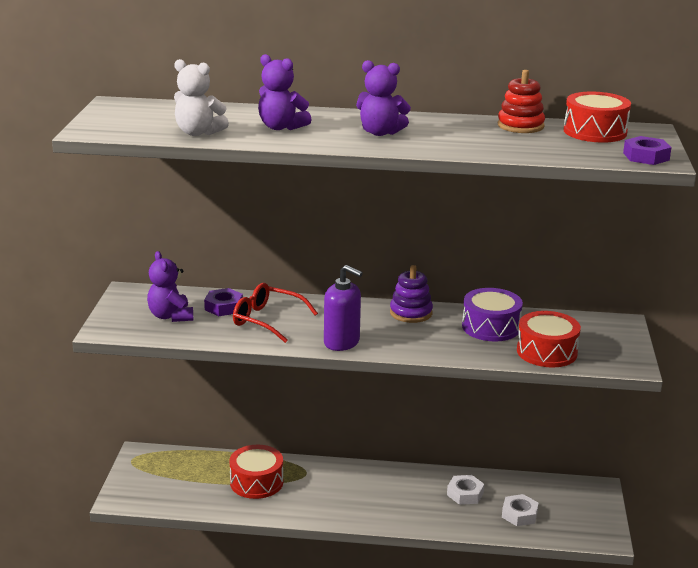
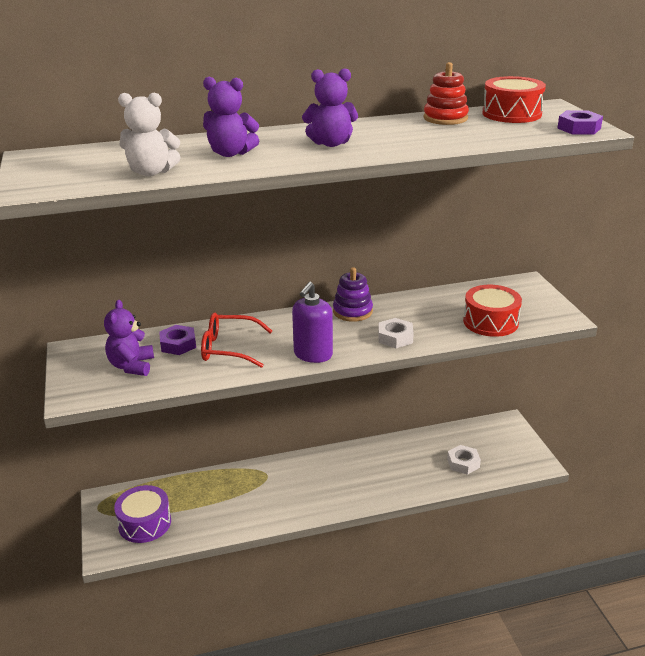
camera: 20 degrees left, 5 degrees up
(171, 316) = (132, 366): purple teddy bear -> purple teddy bear turned 45 degrees clockwise
(256, 482) = (228, 497): red drum -> none
(342, 342) = (313, 354): purple soap dispenser -> purple soap dispenser turned 105 degrees clockwise
(465, 494) = (410, 457): white nut -> white nut (395, 337)
(491, 327) = (428, 309): purple drum -> purple drum (144, 523)

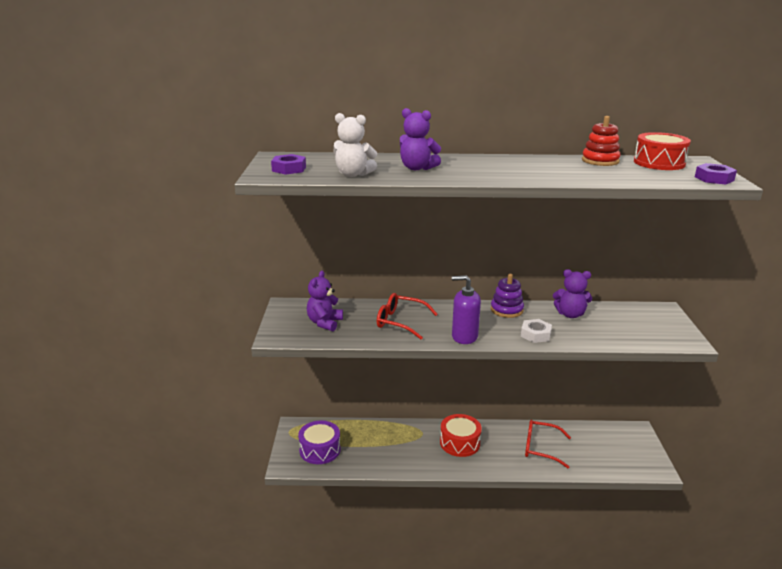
camera: 15 degrees right, 5 degrees down
(178, 344) = (363, 313): purple nut -> purple nut (289, 169)
(313, 354) = (464, 337): purple soap dispenser -> purple soap dispenser turned 60 degrees clockwise
(331, 143) = (497, 169): purple teddy bear -> purple teddy bear (570, 314)
(408, 465) = (540, 448): none -> red glasses
(463, 463) = (588, 455): white nut -> none
(490, 322) = (621, 335): red drum -> red drum (459, 443)

